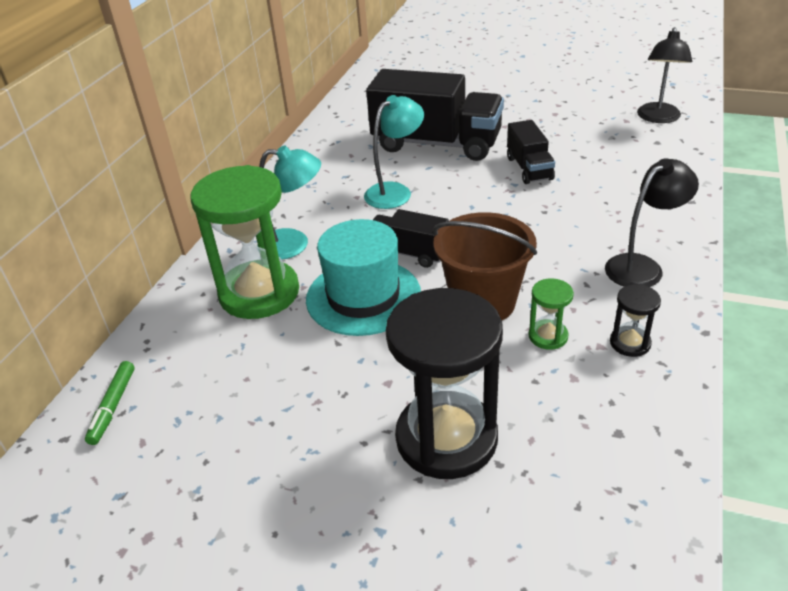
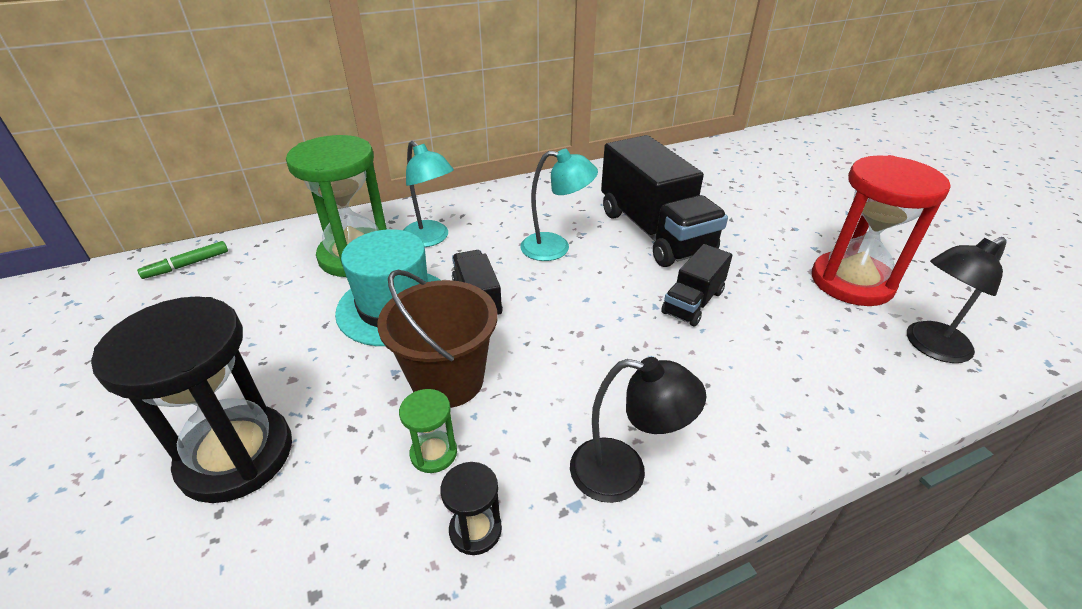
camera: 45 degrees right, 0 degrees up
(581, 108) = (851, 282): none -> red hourglass

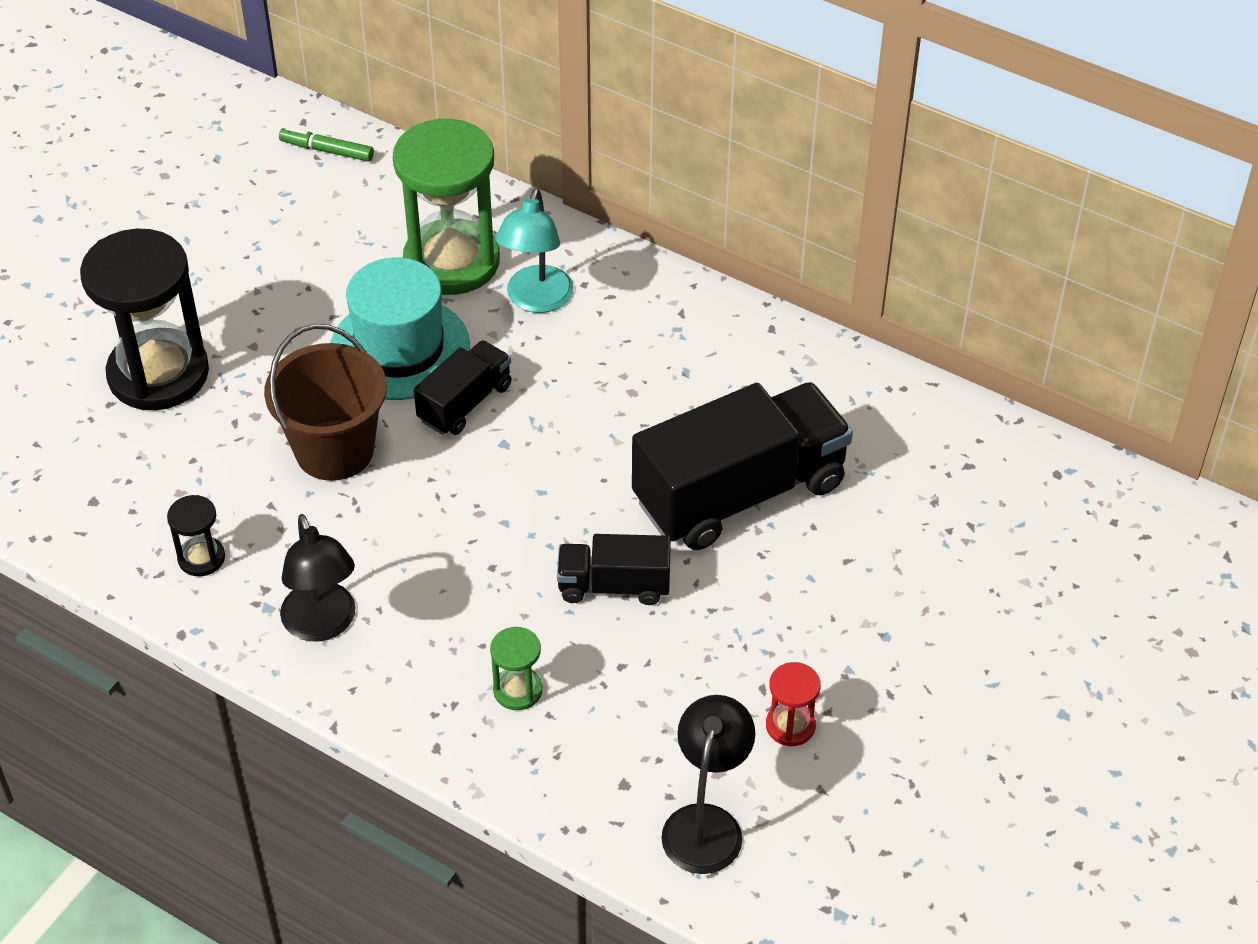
camera: 55 degrees right, 10 degrees up
(433, 453) = (250, 491): green hourglass -> green hourglass (517, 690)
(556, 248) = (617, 418): turquoise lamp -> none
(654, 231) = (739, 493): black truck -> black truck turned 150 degrees counterclockwise
(851, 282) = (790, 725): red hourglass -> red hourglass, size x0.44
(929, 346) = (706, 823): black lamp -> black lamp turned 75 degrees clockwise

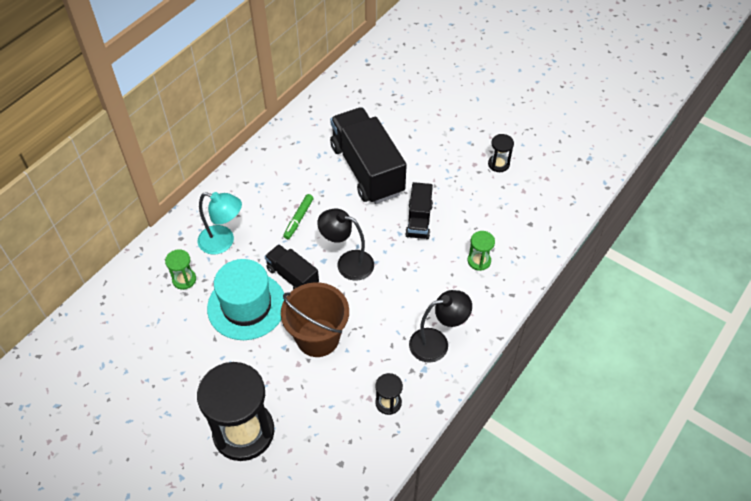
camera: 85 degrees left, 5 degrees up
(327, 150) = (70, 342): green marker -> green marker (298, 219)
(451, 261) = (184, 279): green hourglass -> green hourglass, size x0.44
(706, 823) = (549, 196): black lamp -> black lamp (347, 263)
(790, 725) = (498, 164): red hourglass -> black hourglass

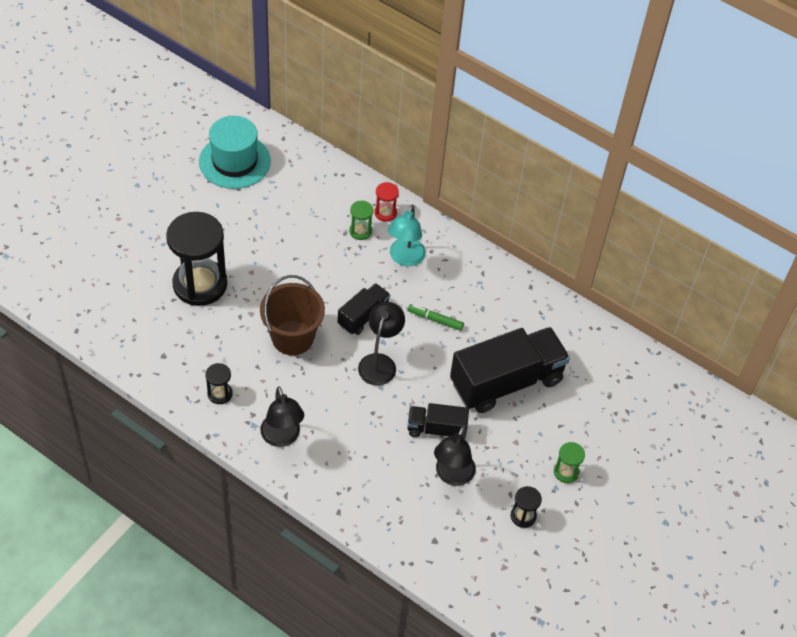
camera: 85 degrees right, 0 degrees up
(162, 258) = (385, 213): none -> red hourglass
(246, 306) = (330, 280): turquoise hat -> turquoise hat (234, 161)
(465, 210) = (452, 476): none -> black lamp
(479, 261) = (382, 483): green hourglass -> green hourglass (566, 472)

